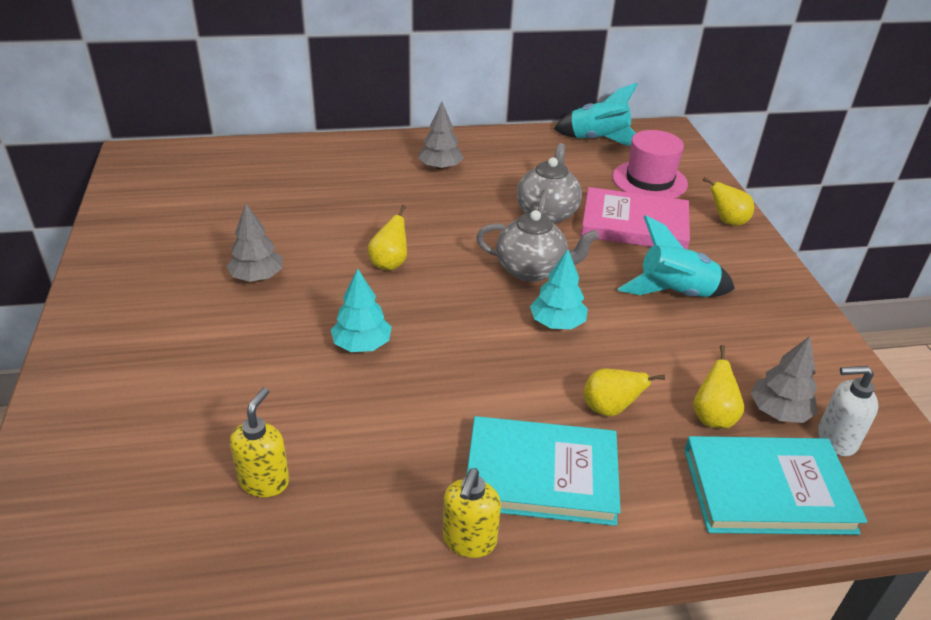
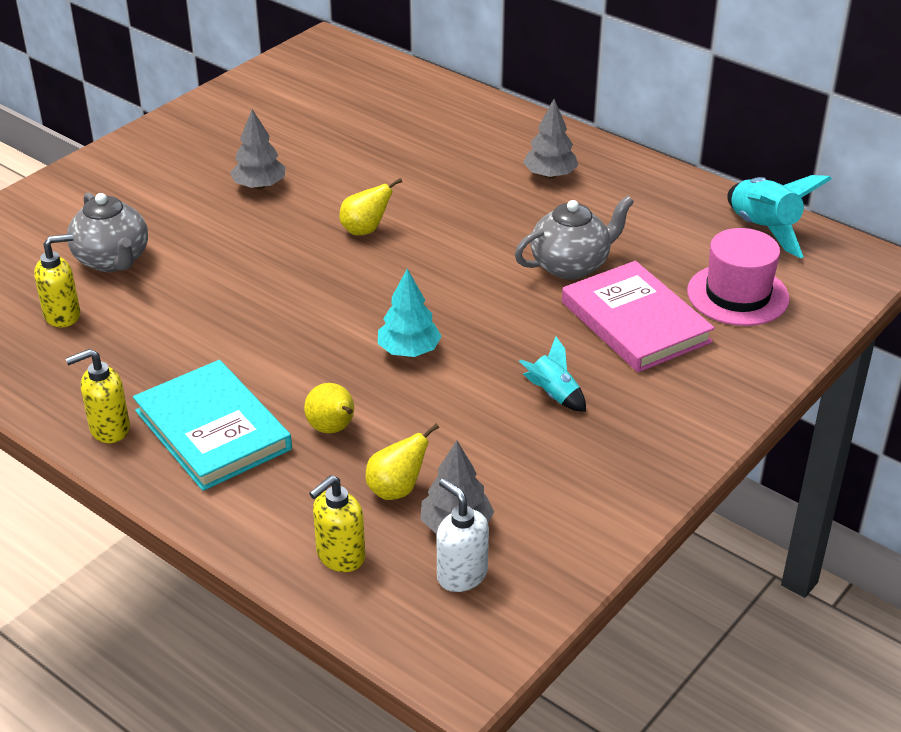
camera: 50 degrees right, 0 degrees up
(362, 345) = (247, 274): turquoise tree -> none
(531, 270) = (466, 301): grey teapot -> grey teapot (113, 260)
(675, 293) = (553, 395): turquoise rocket -> turquoise rocket, size x0.57
(727, 221) = (741, 375): yellow pear -> none
(767, 490) = (340, 556): turquoise book -> yellow soap dispenser

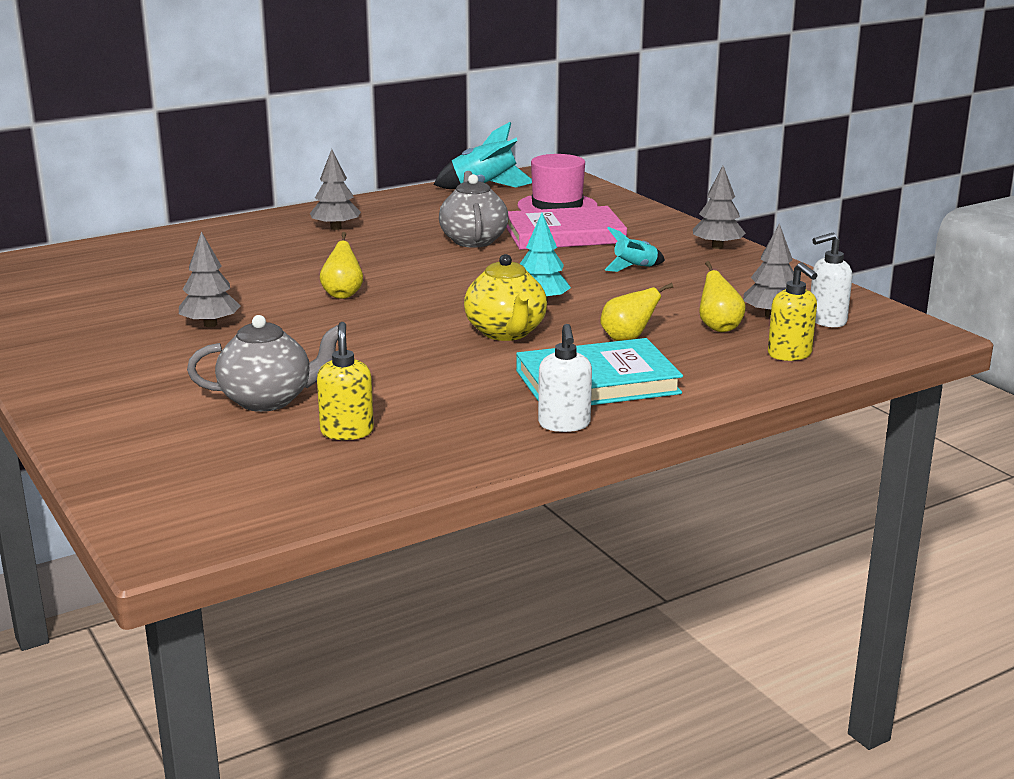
camera: 70 degrees left, 15 degrees down
(109, 429) = (564, 425): yellow soap dispenser -> white soap dispenser
(313, 347) = (506, 333): none -> yellow teapot
(675, 447) = (717, 247): none -> grey tree

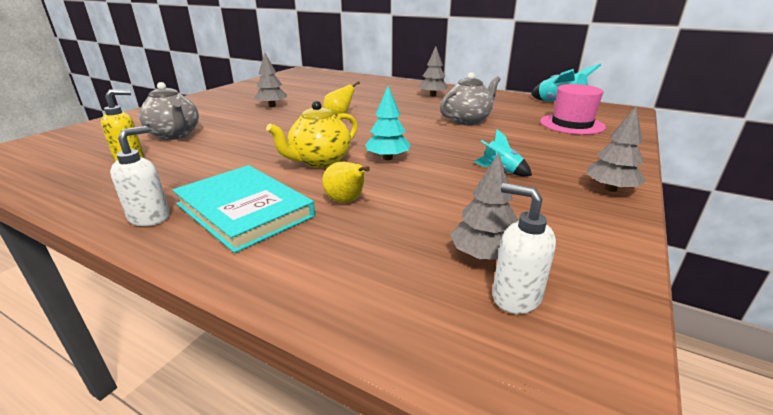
camera: 60 degrees right, 5 degrees up
(564, 235) = (524, 137): pink book -> none
(564, 425) = (150, 217): white soap dispenser -> white soap dispenser turned 150 degrees clockwise
(719, 327) = (416, 234): yellow pear -> none
(790, 354) = (384, 294): yellow soap dispenser -> none

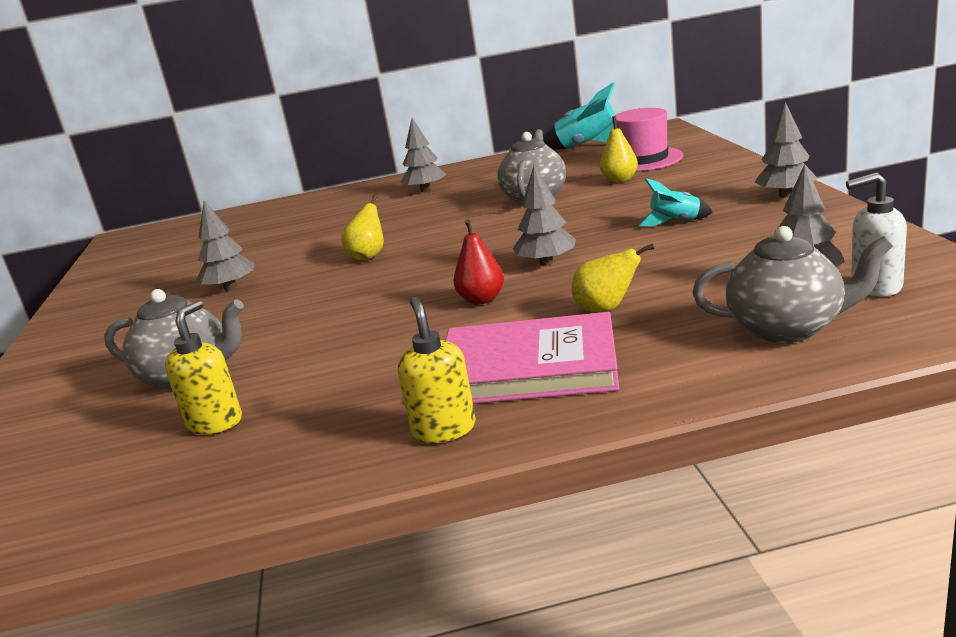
camera: 35 degrees left, 5 degrees down
(150, 217) = (444, 429): white soap dispenser -> yellow soap dispenser
(244, 210) = (529, 368): turquoise book -> pink book
(319, 161) = (482, 299): yellow teapot -> red pear
(387, 158) = (546, 263): turquoise tree -> grey tree
(391, 283) = (787, 328): none -> grey teapot
(530, 130) = (620, 180): none -> yellow pear

